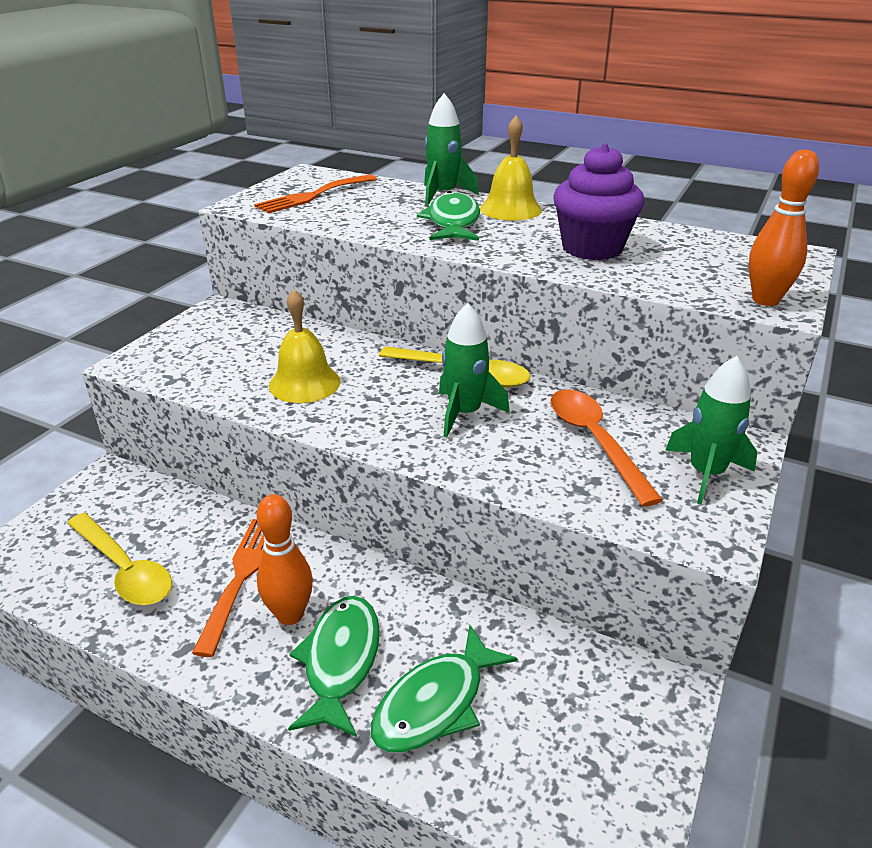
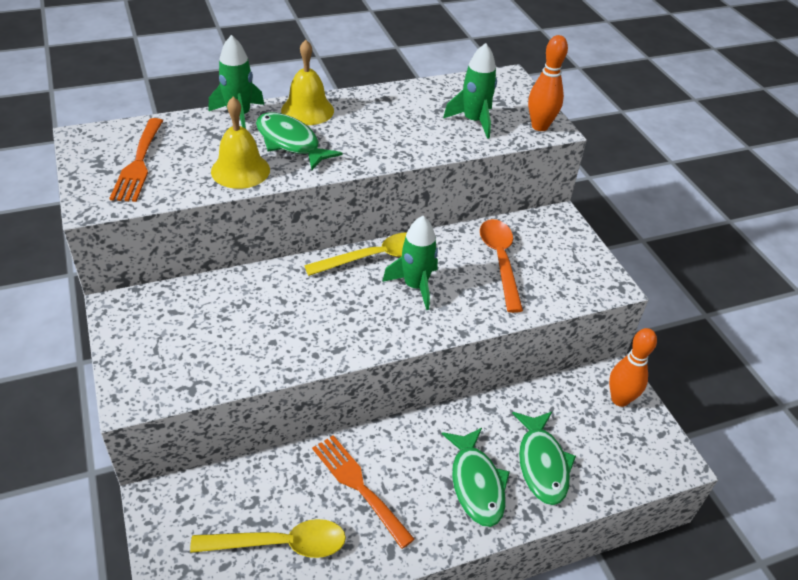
camera: 50 degrees left, 10 degrees up
(290, 615) = (417, 483): orange bowling pin -> orange bowling pin (619, 399)
(304, 383) = (290, 328): yellow bell -> yellow bell (240, 170)
(340, 661) = (476, 483): green fish -> green fish turned 150 degrees counterclockwise
(592, 248) = (407, 126): purple cupcake -> none
(595, 441) = (500, 261): orange spoon -> orange spoon turned 60 degrees clockwise
(706, 473) = (567, 248): green rocket -> green rocket (474, 121)

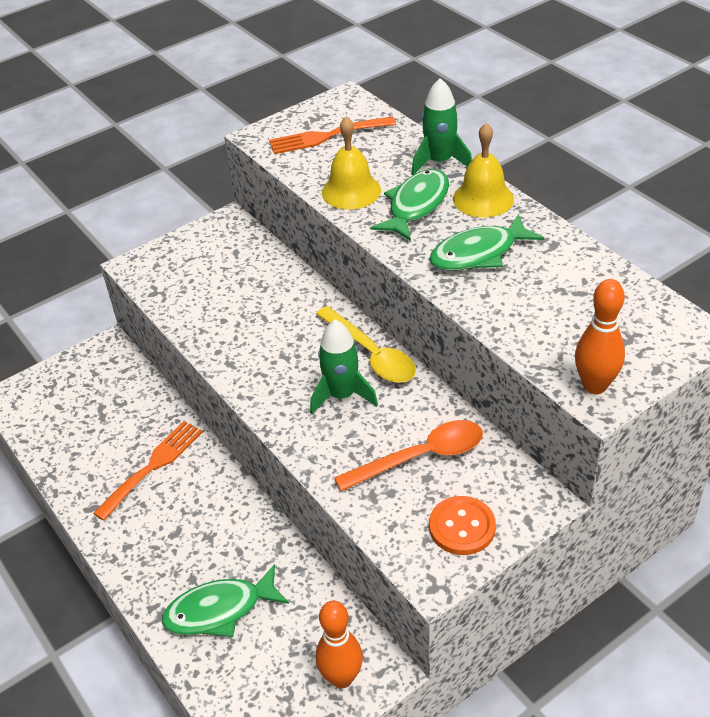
camera: 80 degrees right, 0 degrees up
(280, 544) = (83, 432): yellow spoon -> none
(474, 121) = (559, 324): green rocket -> none
(476, 483) = (179, 556): green fish -> green fish (479, 253)
(572, 259) = (462, 527): none -> orange button

